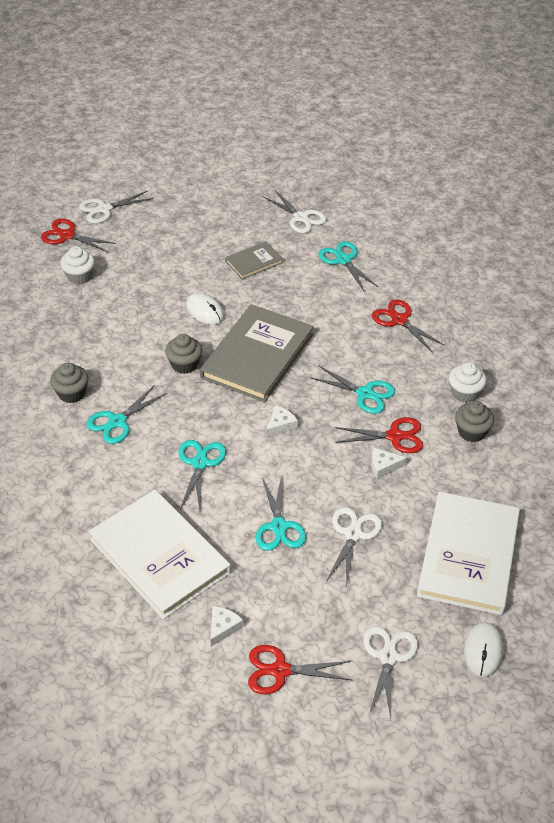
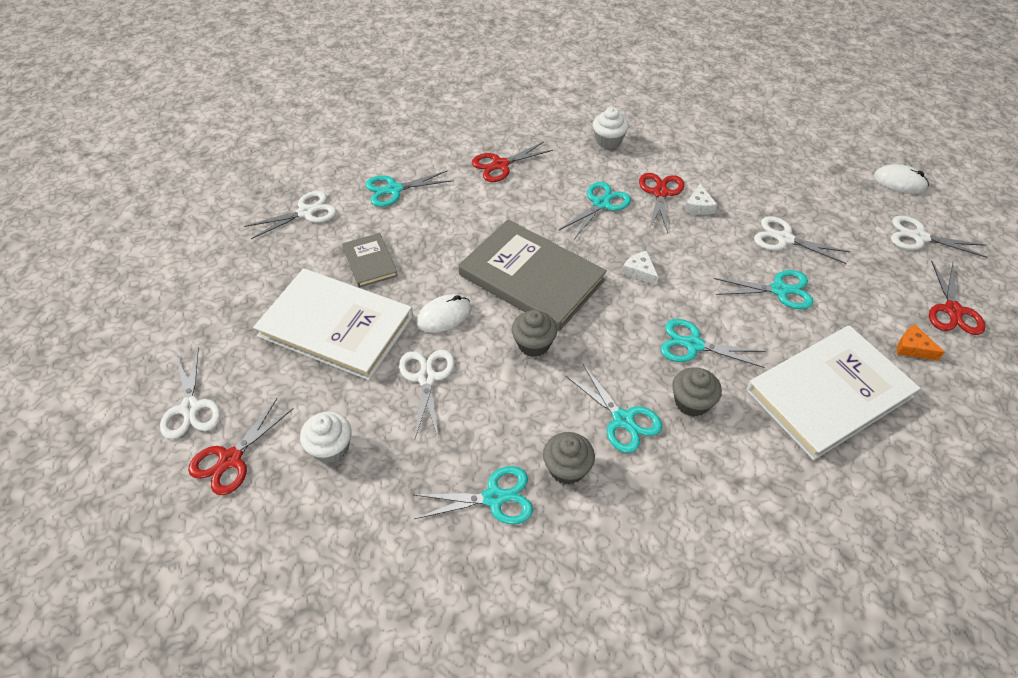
camera: 80 degrees left, 5 degrees up
(46, 359) = (494, 498): none -> turquoise scissors
(143, 311) = (426, 378): none -> white scissors
(223, 627) = (913, 348): white cheese -> orange cheese
(468, 555) = (801, 172): white book -> white book (336, 326)
(472, 432) = (658, 145): grey cupcake -> grey cupcake (691, 402)

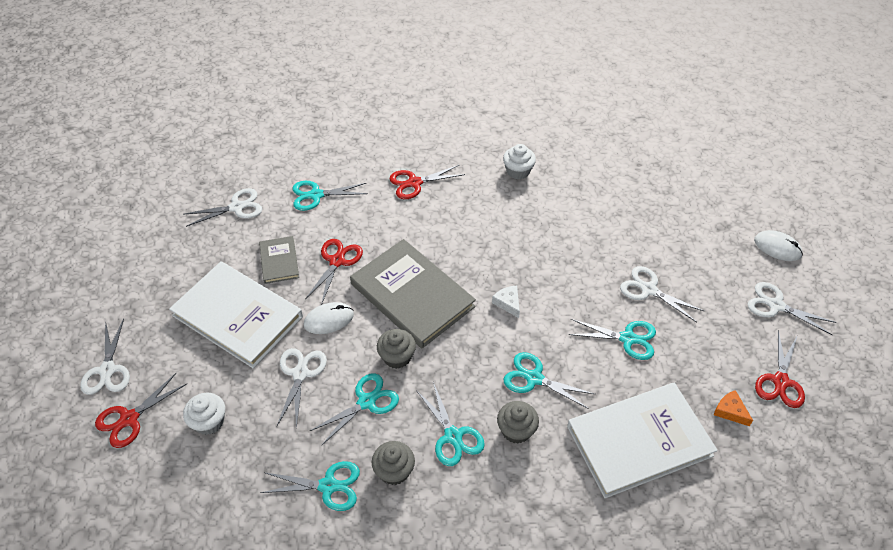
camera: 10 degrees right, 0 degrees up
(601, 204) = (493, 233): turquoise scissors -> turquoise scissors (366, 402)
(660, 193) = (550, 229): red scissors -> red scissors (337, 261)
(699, 206) = (580, 247): white cheese -> none

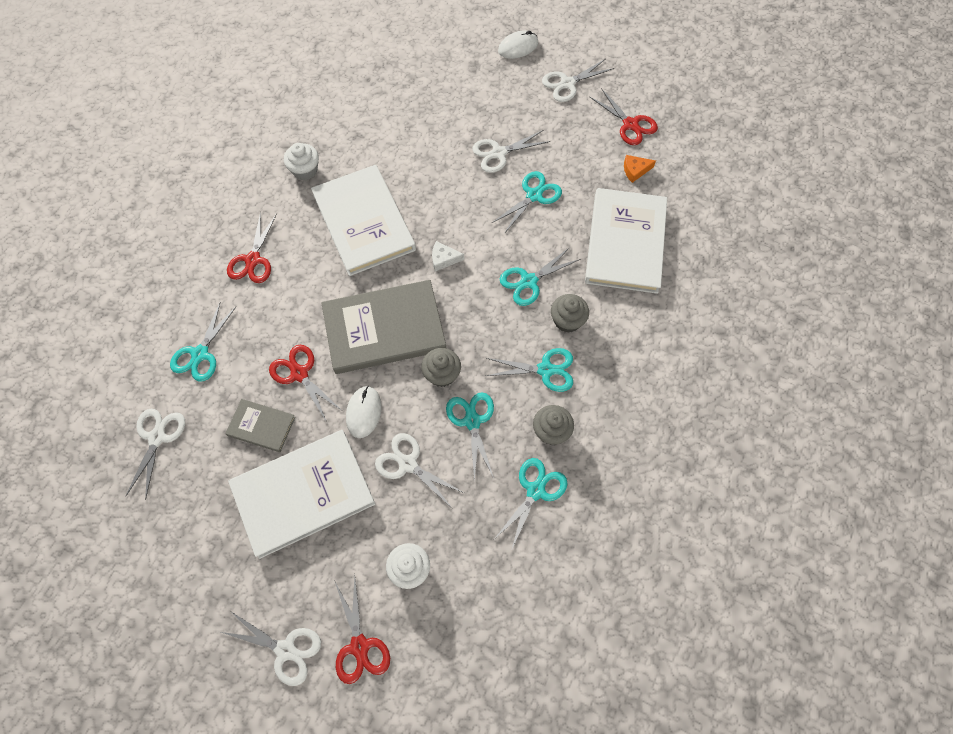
camera: 60 degrees left, 15 degrees up
(500, 231) = (363, 222): none -> white book

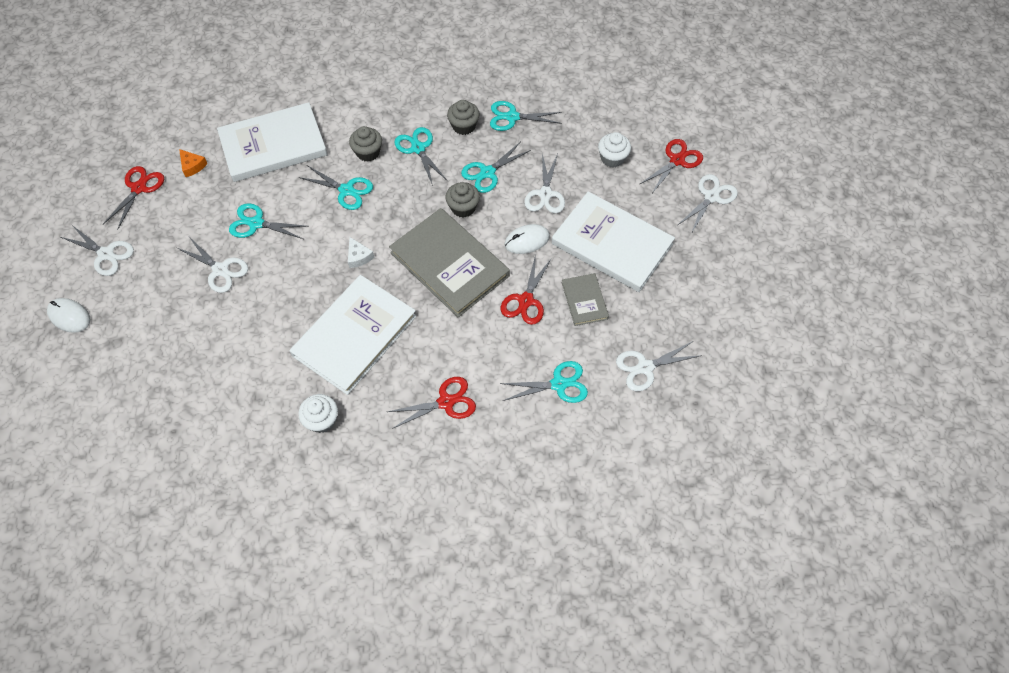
camera: 120 degrees left, 5 degrees down
(285, 650) = (711, 197): white scissors -> white scissors turned 45 degrees clockwise

